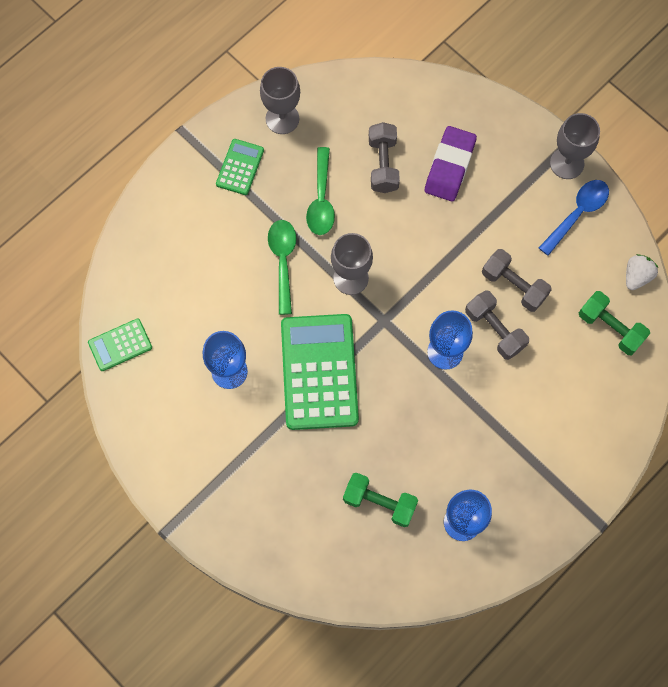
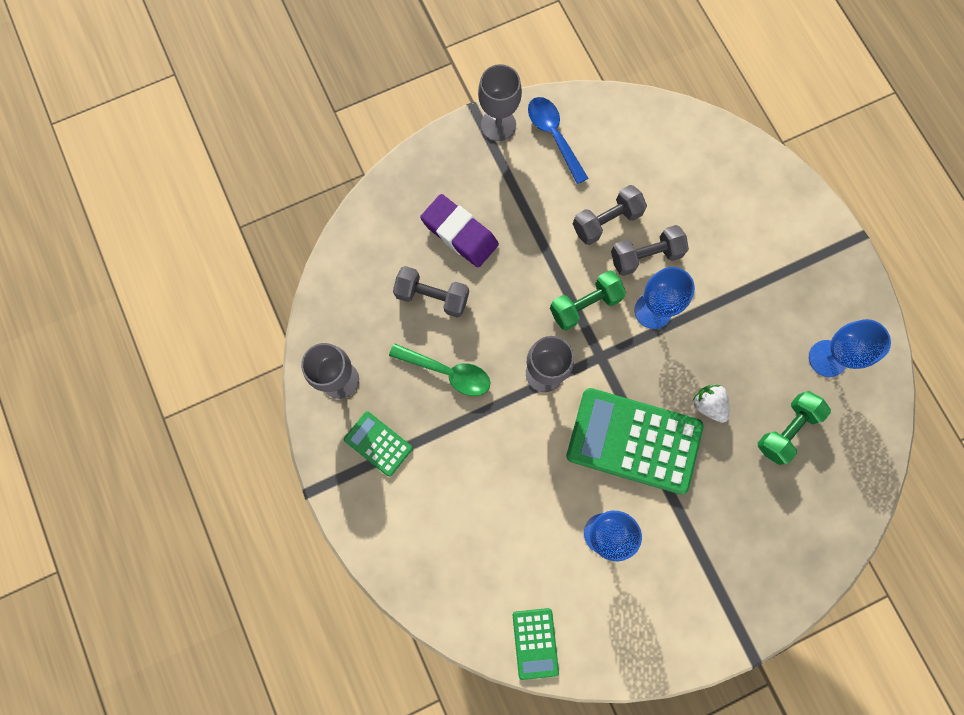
camera: 70 degrees left, 5 degrees up
(283, 261) = (501, 435): green spoon -> none
(610, 328) = (678, 152): green dumbbell -> green dumbbell (585, 305)
(636, 276) = (635, 109): white strawberry -> white strawberry (708, 405)

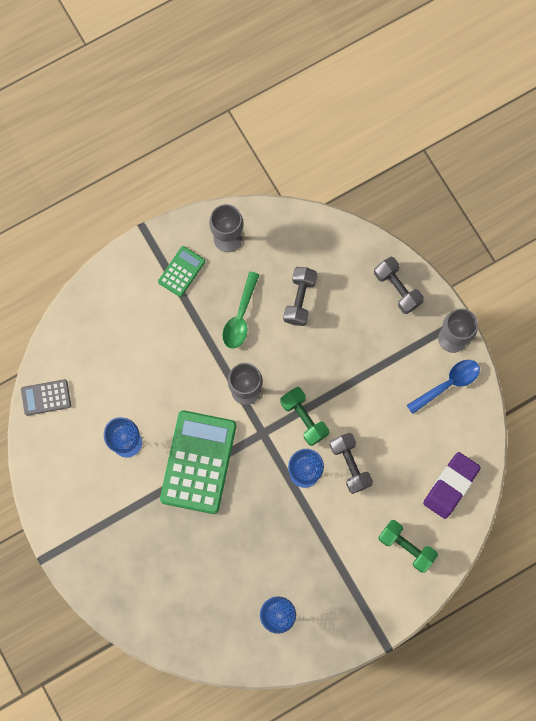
camera: 85 degrees right, 0 degrees up
(459, 233) = (354, 315): purple eraser -> purple eraser (450, 486)
(535, 643) = (46, 397): green calculator -> grey calculator
(606, 221) = (377, 431): grey dumbbell -> grey dumbbell (397, 288)
(708, 405) = (231, 519): white strawberry -> none
(786, 429) = (216, 581): green dumbbell -> green dumbbell (406, 547)

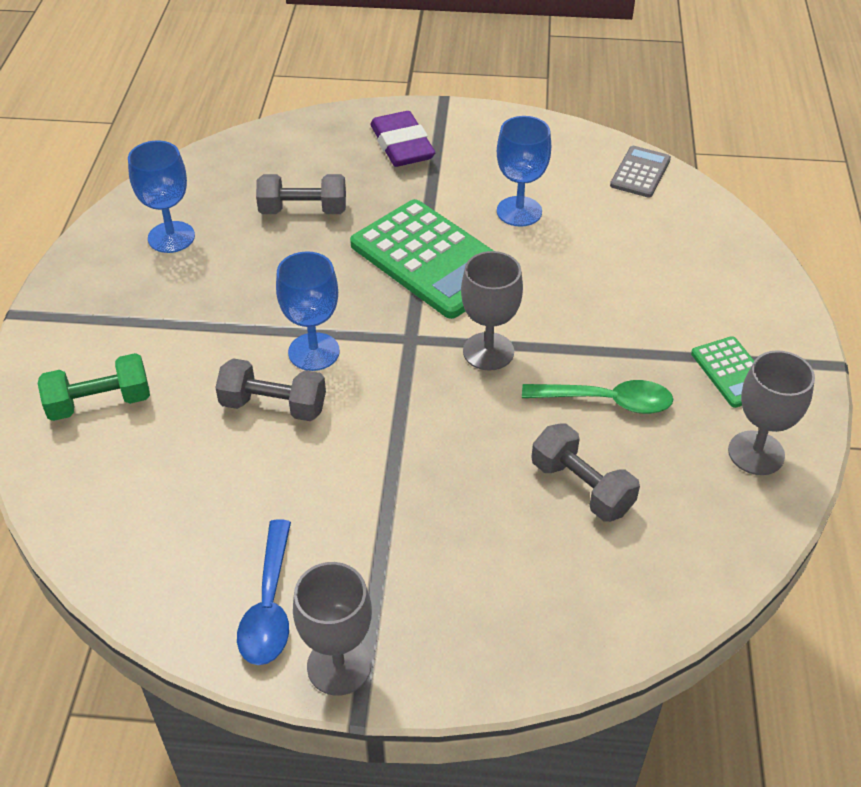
camera: 125 degrees right, 30 degrees down
(240, 317) = (607, 401): green spoon -> green spoon turned 135 degrees clockwise
(304, 418) = (389, 391): green dumbbell -> none
(397, 288) = (497, 636): grey dumbbell -> grey dumbbell (303, 210)
(450, 486) = (118, 506): purple eraser -> purple eraser (402, 145)

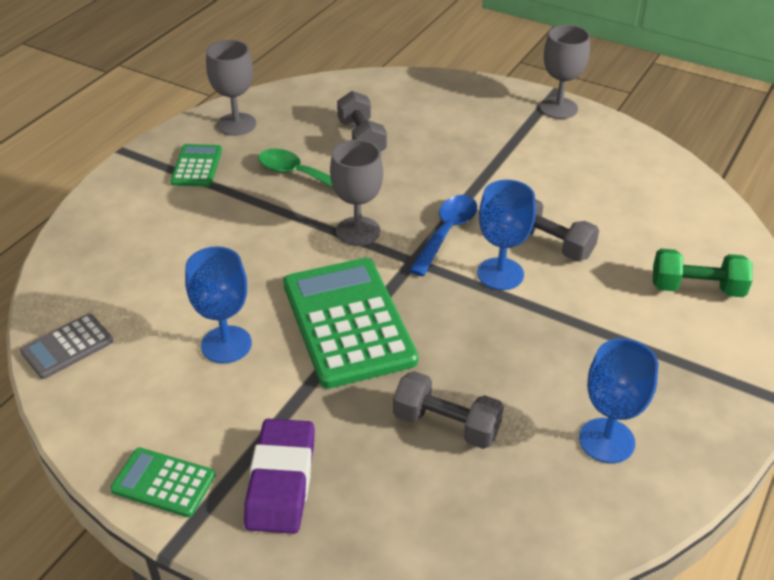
camera: 155 degrees left, 5 degrees down
(269, 606) = (590, 140): blue spoon -> blue spoon (446, 233)
(479, 123) = (163, 483): none -> green calculator

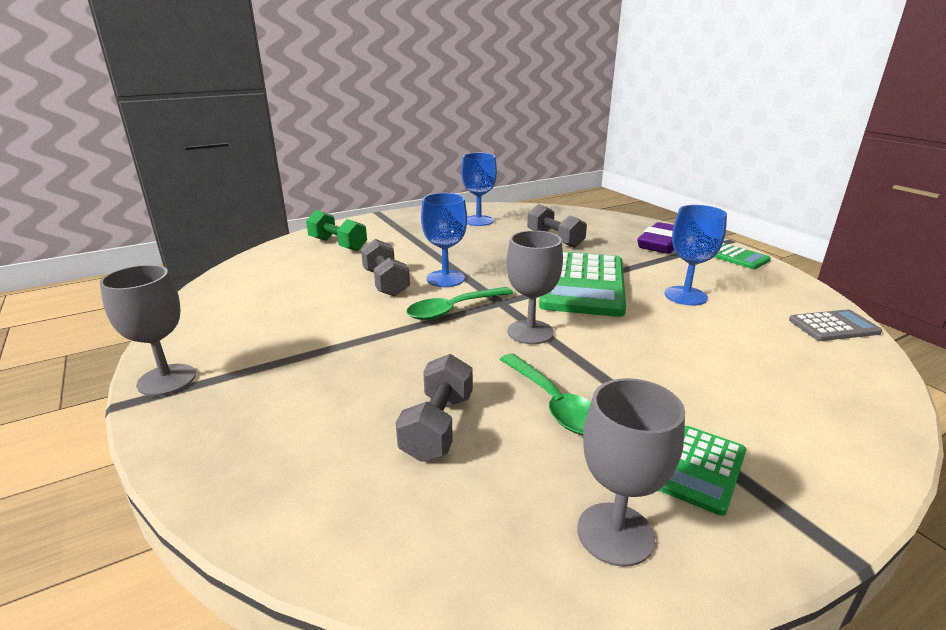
camera: 150 degrees left, 15 degrees down
(446, 233) = (453, 310): blue spoon -> green spoon

